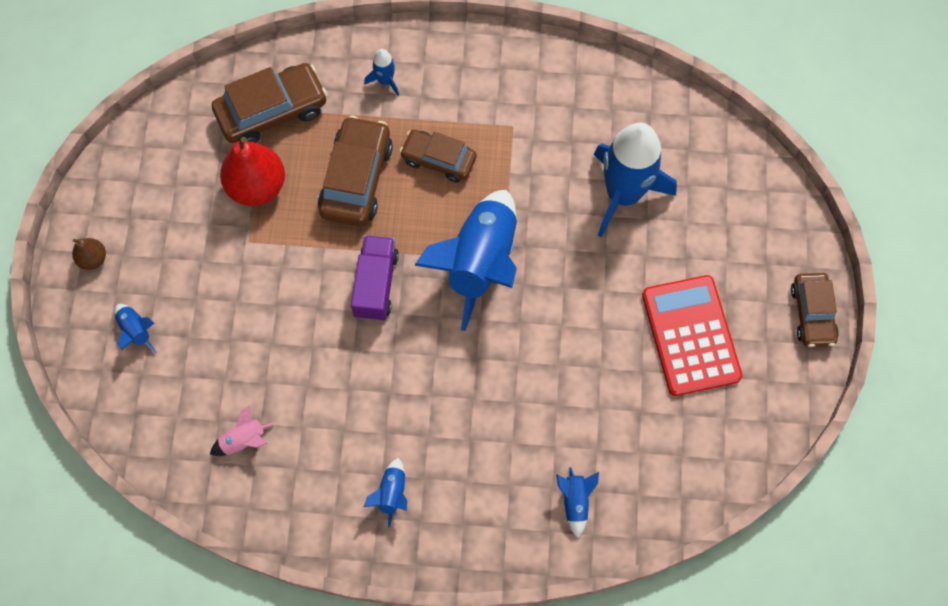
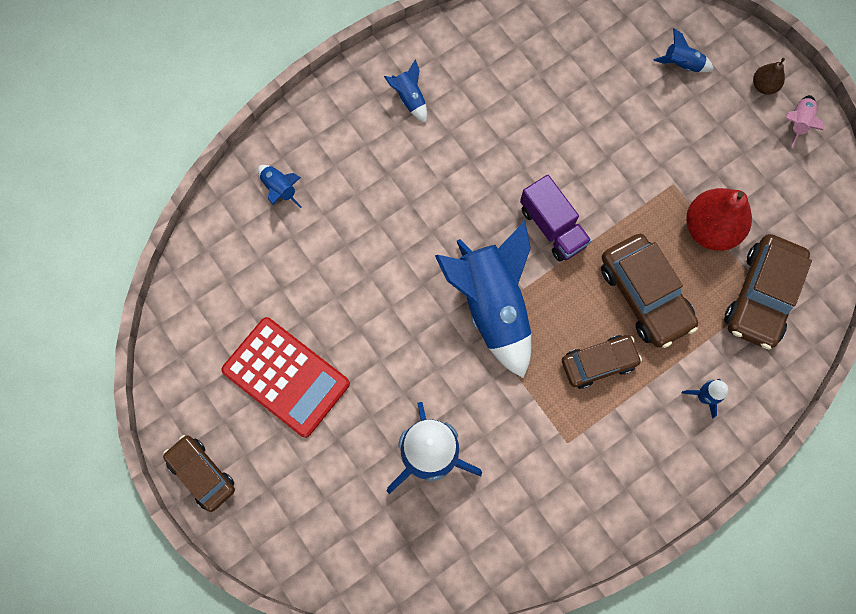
camera: 140 degrees right, 5 degrees up
(244, 440) = (538, 55): pink rocket -> pink rocket (798, 122)

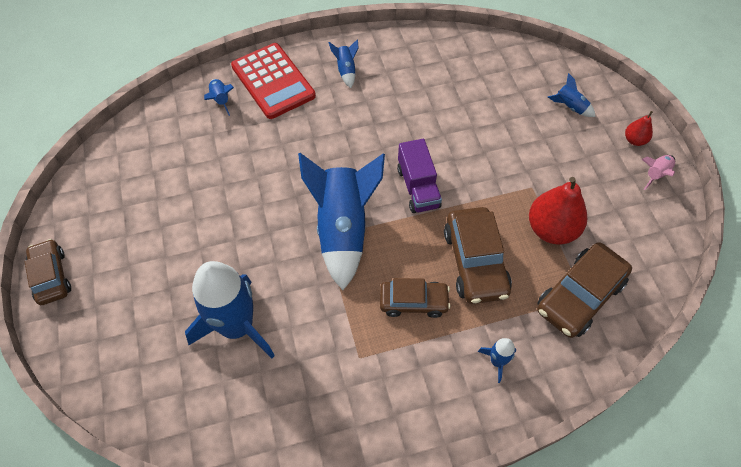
camera: 20 degrees right, 15 degrees down
(286, 377) = (155, 228): red calculator -> red calculator (273, 81)
(764, 86) = (634, 140): brown pear -> red pear

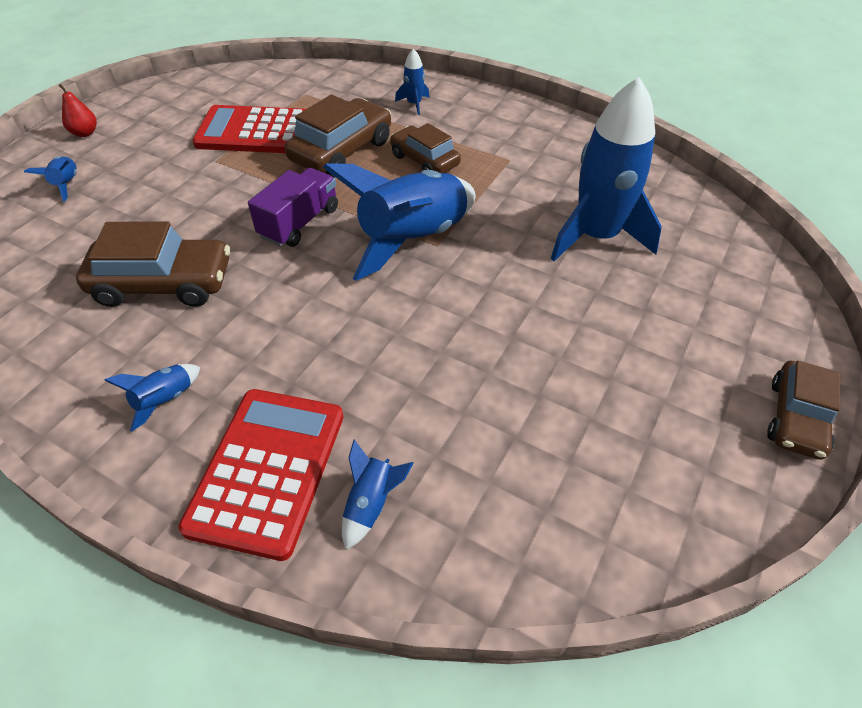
camera: 135 degrees left, 10 degrees down
(551, 229) = (254, 131): red pear -> red calculator
(579, 296) = (307, 96): brown car -> brown car (163, 283)
(655, 174) = (123, 109): pink rocket -> none

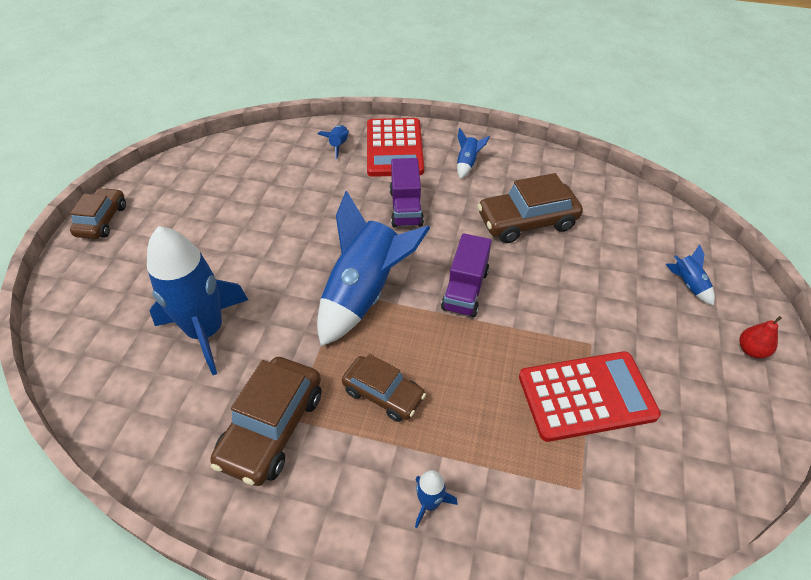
camera: 165 degrees right, 0 degrees up
(311, 338) = (406, 208): none -> purple truck
(341, 151) = (476, 387): brown car -> brown car (272, 428)

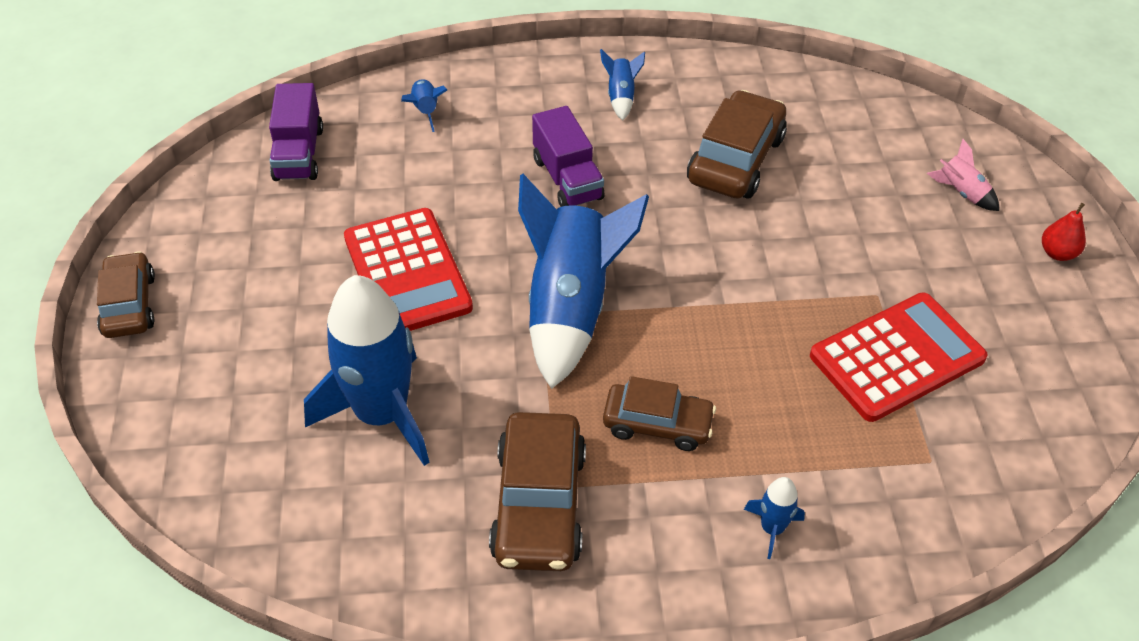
camera: 20 degrees left, 0 degrees up
(394, 148) = (508, 96): red calculator -> red calculator (407, 273)
(465, 290) = (697, 269): purple truck -> purple truck (299, 153)
(527, 221) = (735, 159): brown car -> brown car turned 150 degrees clockwise
(688, 284) = (961, 193): blue rocket -> pink rocket

